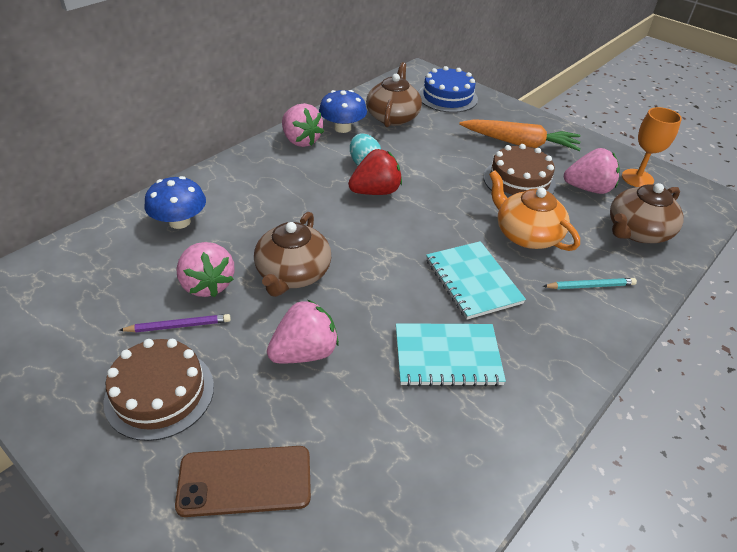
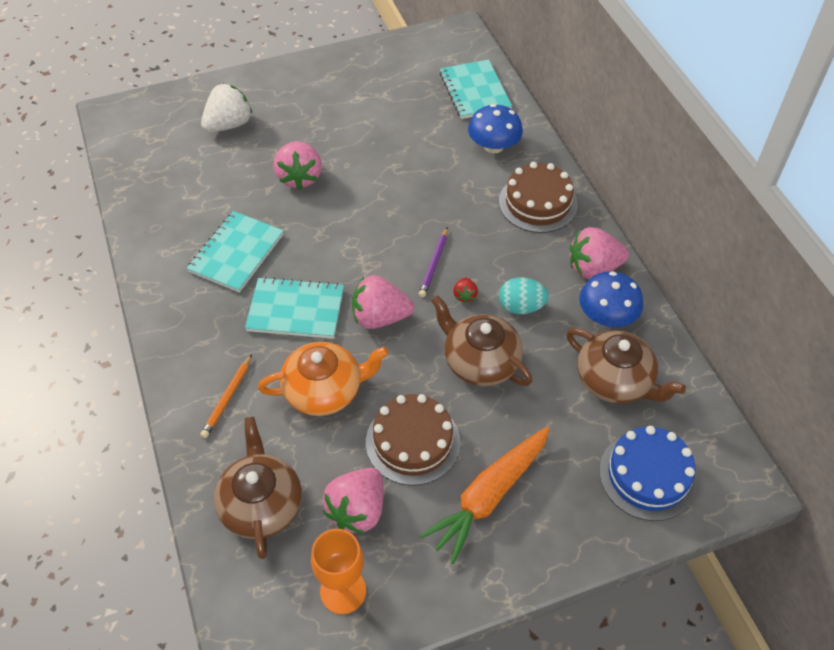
camera: 120 degrees right, 10 degrees up
(89, 258) = (475, 91): none -> turquoise notebook
(160, 393) = (318, 104): brown cake -> brown cake (538, 203)
(179, 326) = (370, 123): purple pencil -> purple pencil (433, 264)
(207, 284) = (404, 145): pink strawberry -> pink strawberry (380, 317)
(245, 481) = (229, 125): brown phone -> white strawberry
(293, 273) = (384, 196): brown teapot -> brown teapot (480, 361)
(375, 191) = (465, 295): red strawberry -> red strawberry, size x0.47
(590, 286) = (227, 398): turquoise pencil -> orange pencil

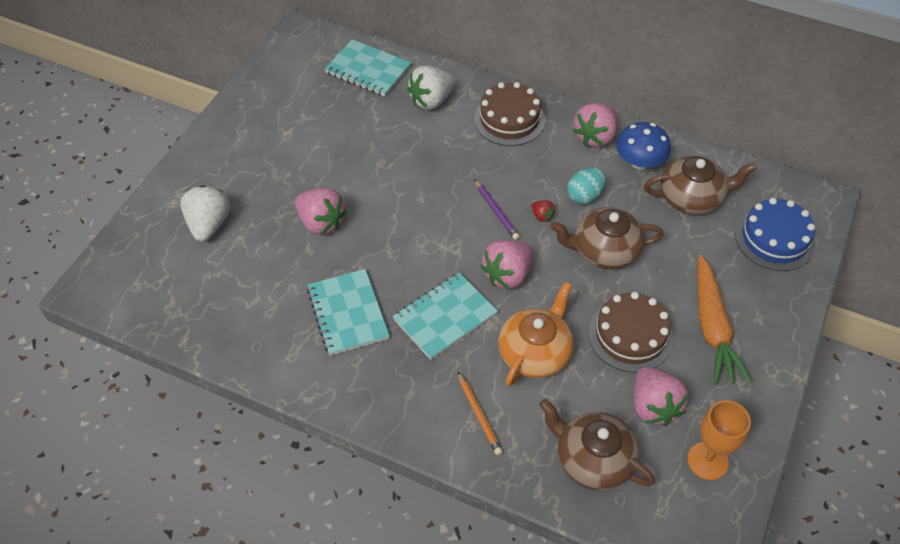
camera: 45 degrees left, 0 degrees up
(493, 146) = (431, 100): blue mushroom -> white strawberry

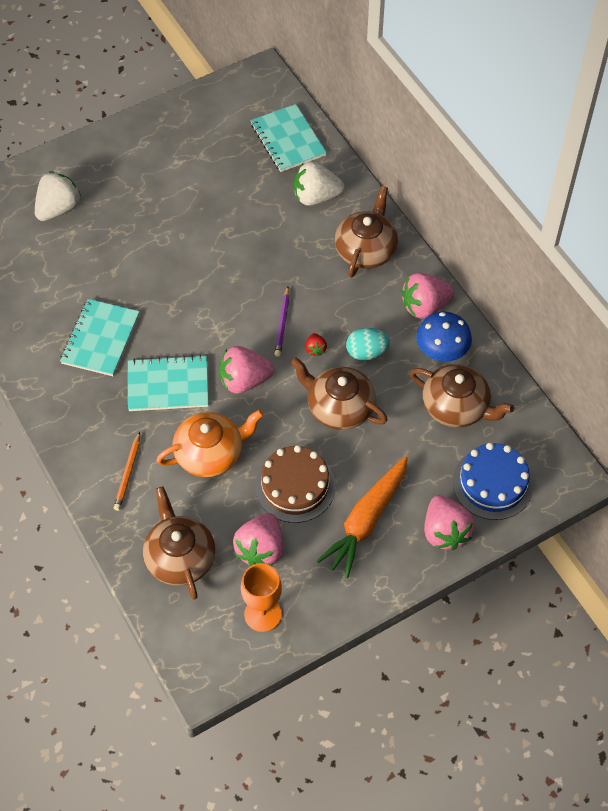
camera: 35 degrees right, 5 degrees up
(321, 223) = (140, 255): pink strawberry -> pink strawberry (445, 532)
(509, 119) = (366, 250): brown cake -> brown teapot

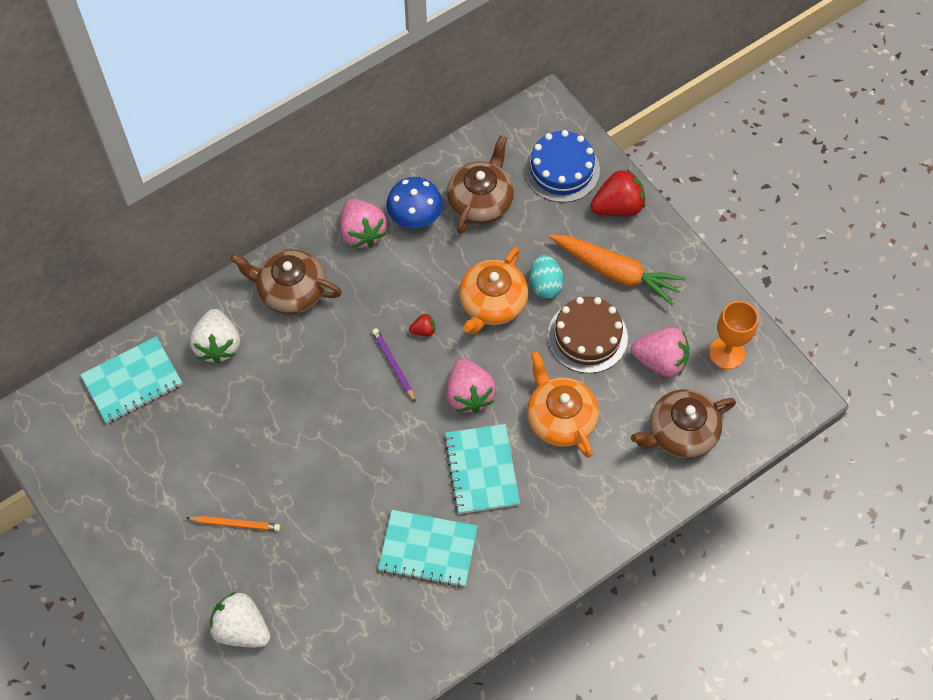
camera: 95 degrees left, 5 degrees up
(127, 473) = (594, 495): orange pencil -> orange pencil (235, 524)
(282, 324) = (393, 365): purple pencil -> purple pencil turned 120 degrees counterclockwise
(339, 407) = (492, 303): brown teapot -> orange teapot
(366, 352) = (423, 283): turquoise egg -> turquoise egg (545, 285)
(445, 532) = (618, 207): pink strawberry -> red strawberry

